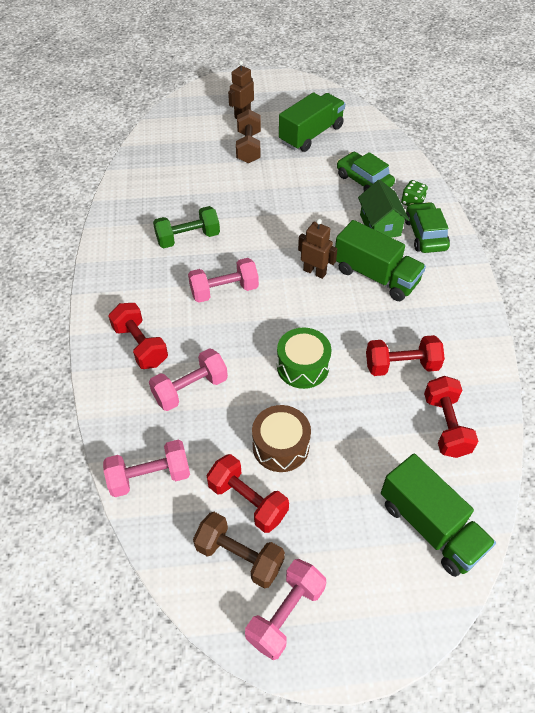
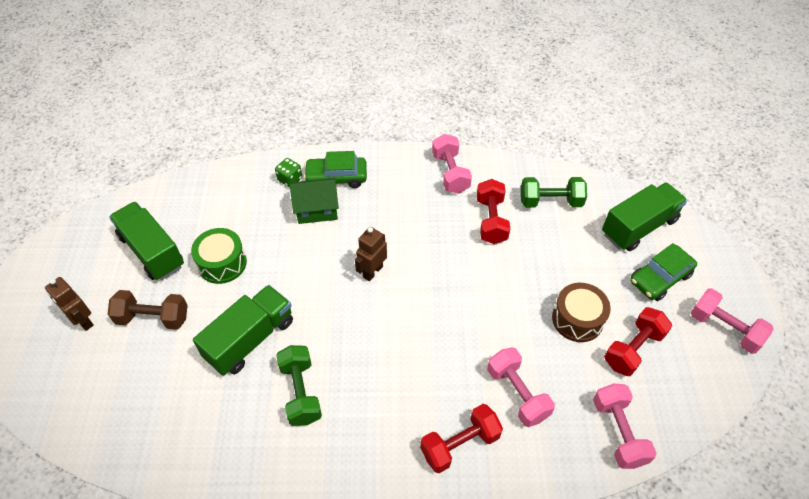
camera: 85 degrees left, 0 degrees up
(224, 290) = (388, 357): pink dumbbell -> pink dumbbell (450, 173)
(239, 556) = (684, 358): brown dumbbell -> none
(302, 366) = (491, 294): green drum -> green drum (222, 263)
(364, 180) = (247, 213): green car -> green car (660, 278)
(376, 276) = (385, 223): green truck -> green truck (250, 339)
(445, 425) = (550, 202): red dumbbell -> green dumbbell

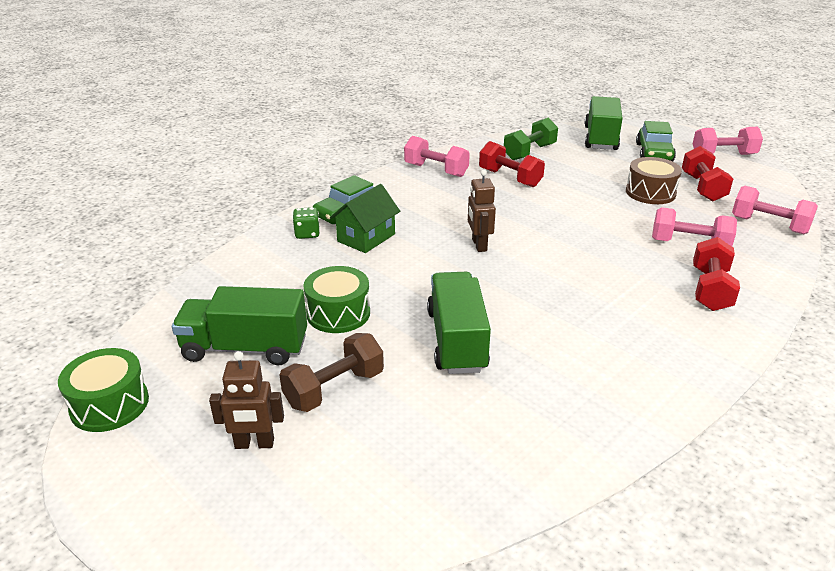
camera: 45 degrees left, 20 degrees down
(63, 240) = (110, 404): none -> green drum
(300, 392) = (558, 341): green dumbbell -> none

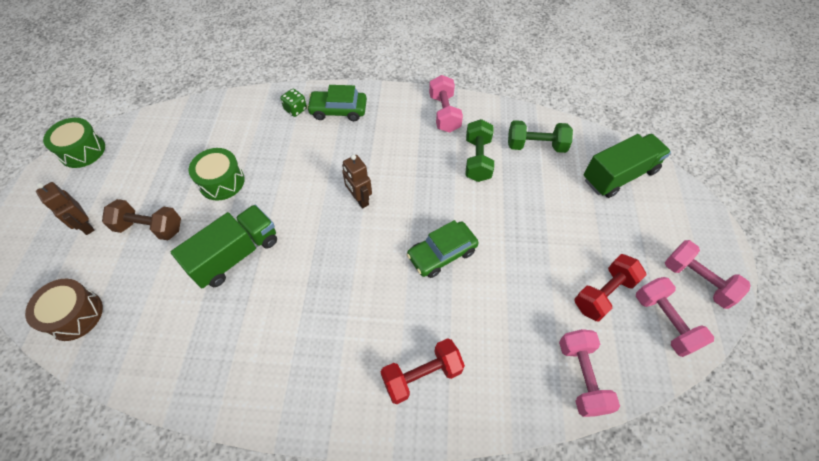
camera: 50 degrees right, 25 degrees up
(245, 348) = (160, 166): green truck -> none
(366, 238) = (316, 138): green house -> none
(479, 245) = (359, 199): brown robot -> brown robot turned 75 degrees counterclockwise
(510, 178) = (477, 159): red dumbbell -> green dumbbell
(650, 192) = (551, 260): brown drum -> brown drum (75, 315)
(654, 152) = (636, 226): green car -> green car (442, 254)
(689, 244) = (484, 329): pink dumbbell -> pink dumbbell (664, 322)

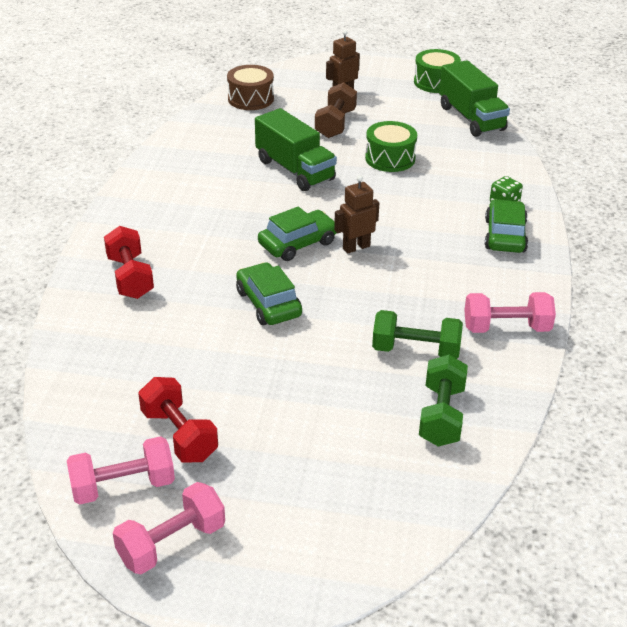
camera: 95 degrees right, 20 degrees down
(357, 241) = (298, 243): none -> green car
(581, 377) = (84, 392): pink dumbbell -> none
(619, 175) = (376, 503): green truck -> green truck (471, 118)

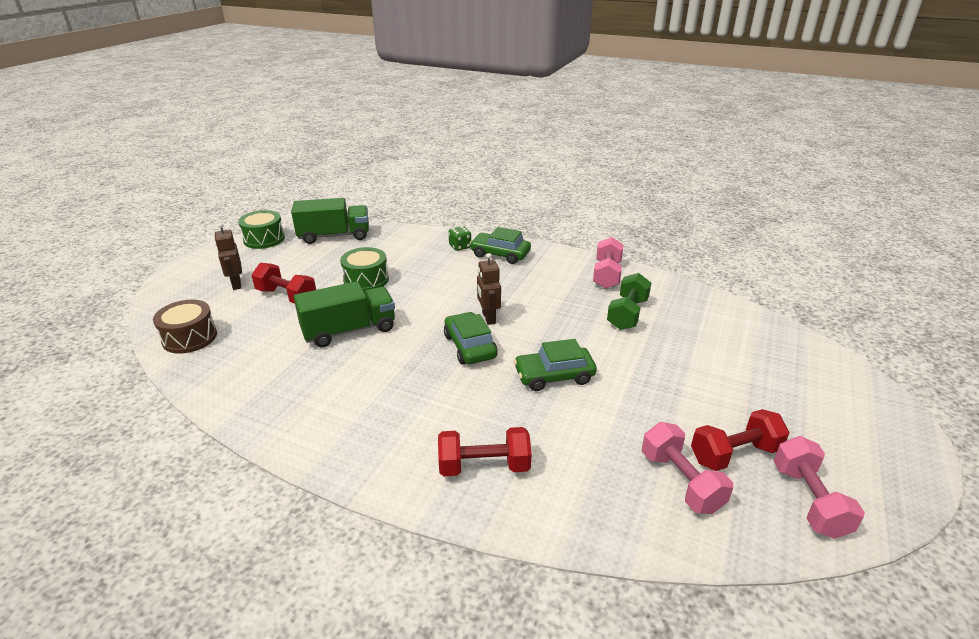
camera: 75 degrees left, 5 degrees down
(172, 543) = (869, 473): pink dumbbell -> pink dumbbell (681, 481)
(335, 124) = (286, 296): brown dumbbell -> red dumbbell
(441, 415) = (699, 317): green dumbbell -> none

